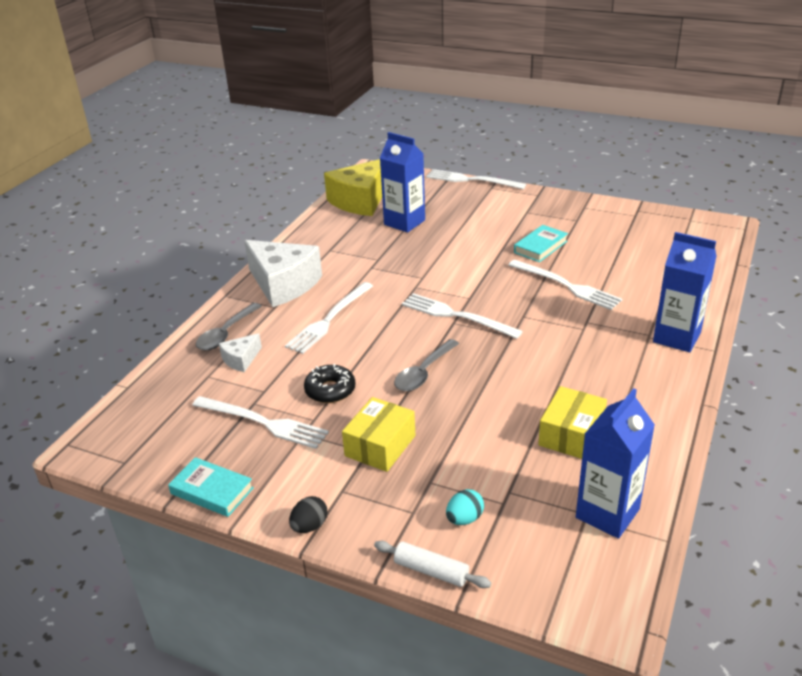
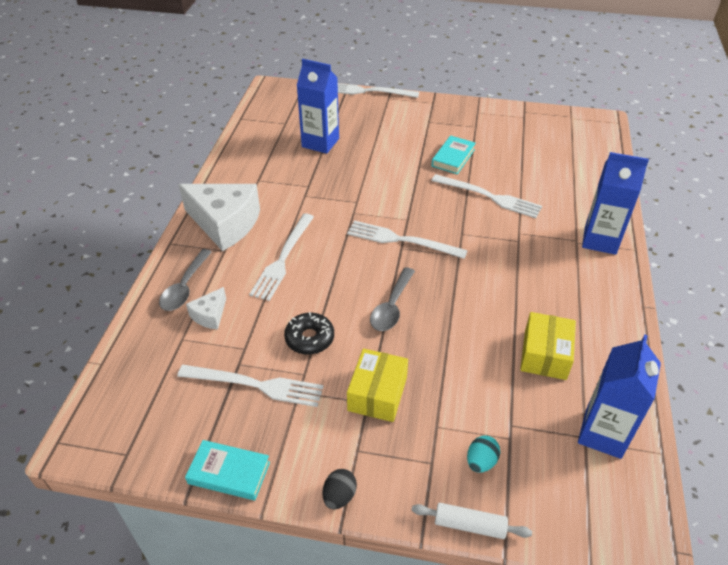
camera: 15 degrees left, 10 degrees up
(360, 201) = (270, 122): yellow cheese -> none

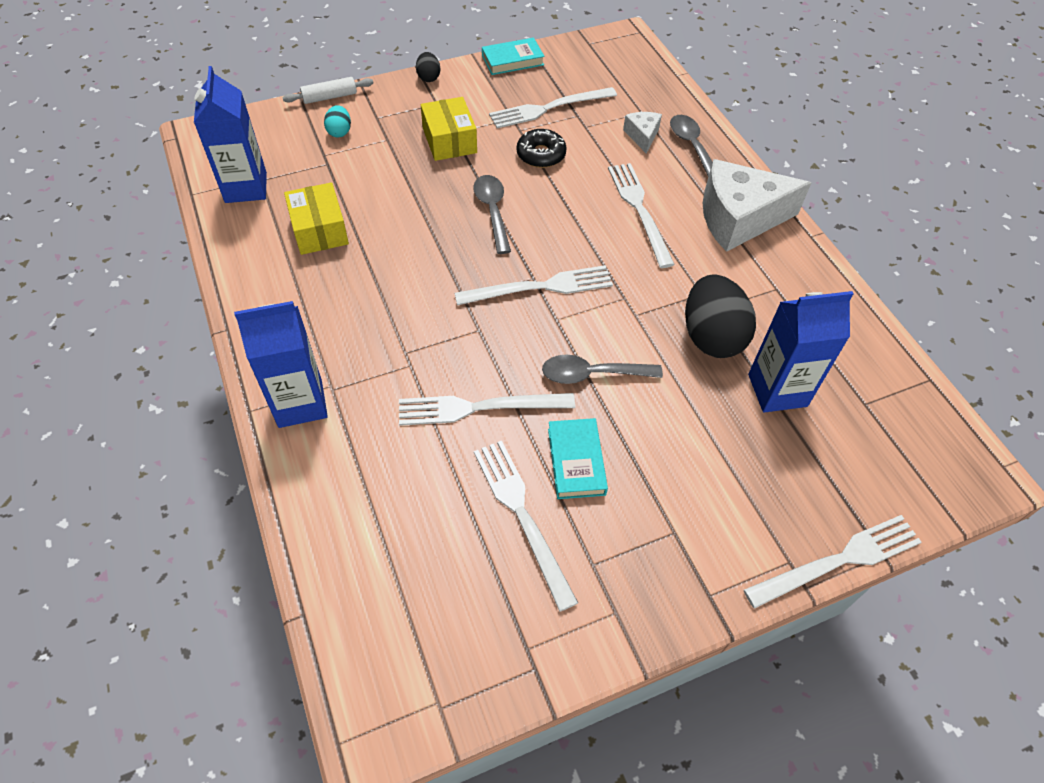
camera: 145 degrees right, 10 degrees up
(325, 175) = (711, 337): none -> black egg
(411, 186) = (592, 374): none -> grey spoon
(496, 151) = (522, 516): none -> white fork

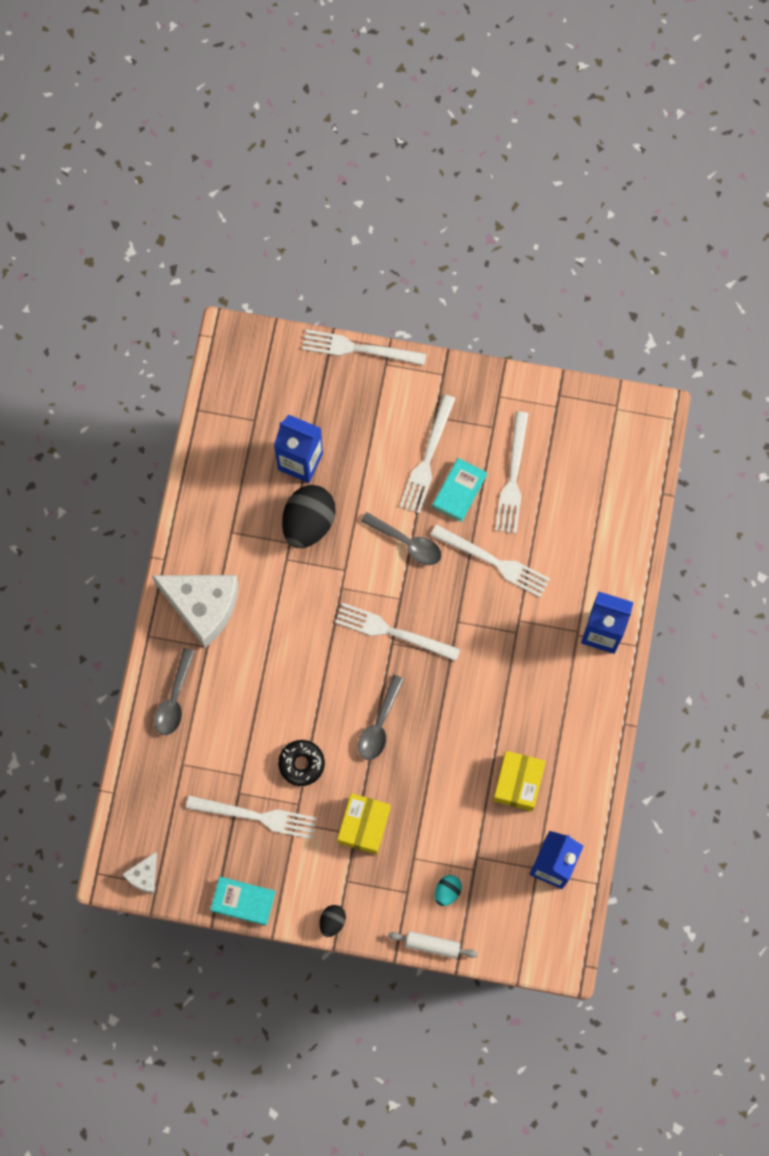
camera: 145 degrees left, 20 degrees up
(639, 210) = (269, 659): white fork -> white fork (427, 458)
(642, 136) = (204, 735): white cheese -> white cheese (144, 875)

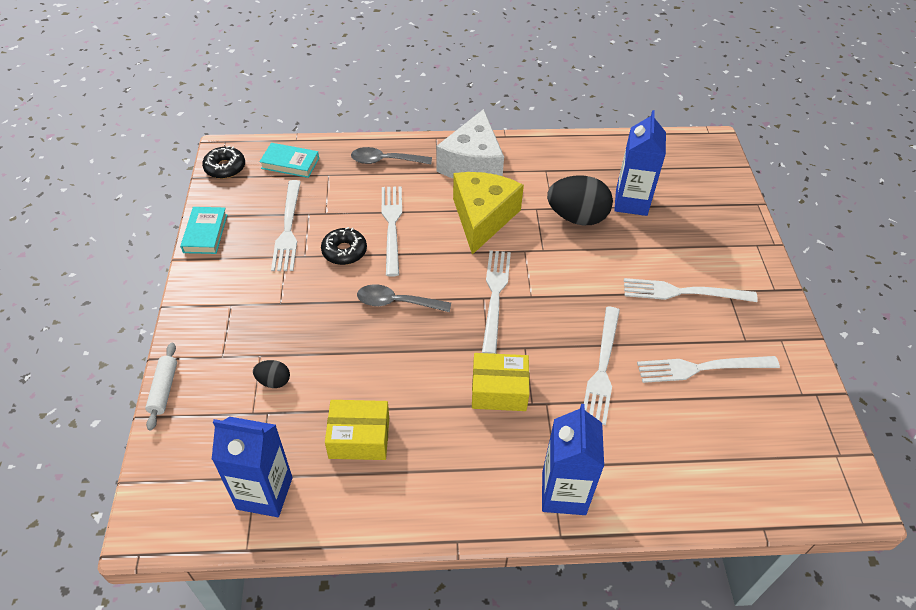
camera: 75 degrees right, 25 degrees down
(144, 875) = (225, 168): white cheese -> black donut
(287, 617) = (482, 218): none -> yellow cheese
(332, 921) = (188, 301): black egg -> black egg (274, 381)
(359, 348) = (759, 223): white fork -> white fork (392, 226)
(364, 825) = (290, 308): yellow box -> yellow box (499, 390)
(407, 542) = (590, 291): grey spoon -> none
(447, 891) = (225, 392): turquoise egg -> none
(459, 491) = (663, 324): turquoise book -> turquoise book (290, 163)

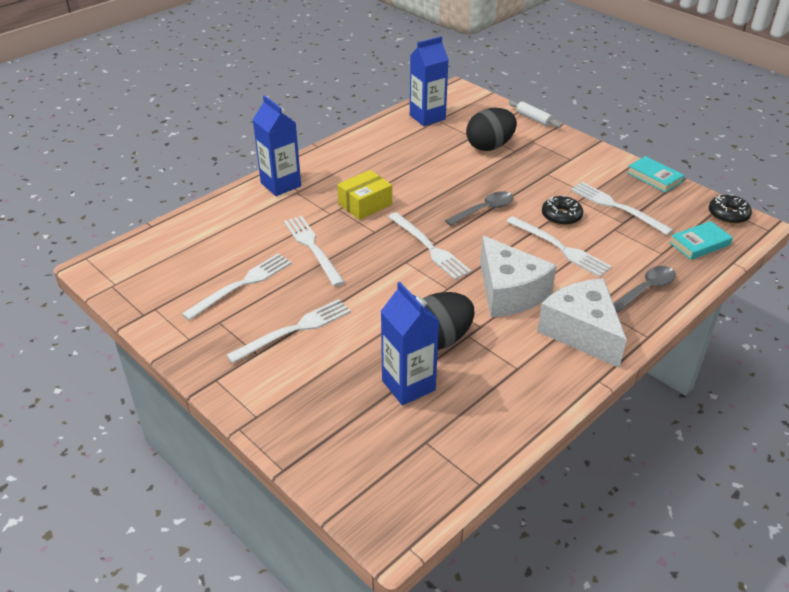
camera: 140 degrees right, 10 degrees down
(274, 381) = (489, 146): black egg -> black egg, size x2.10
(359, 438) = (413, 151): yellow box -> none
(482, 218) = (509, 292): yellow cheese -> white cheese

